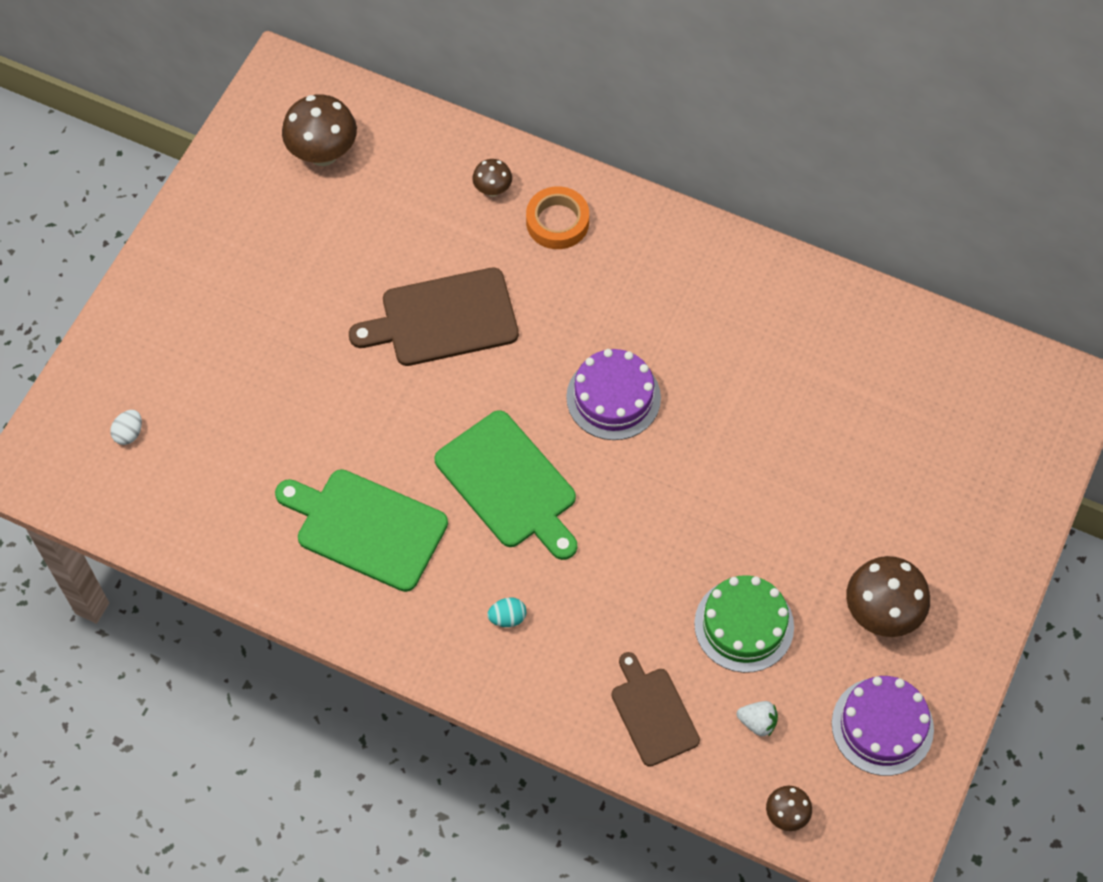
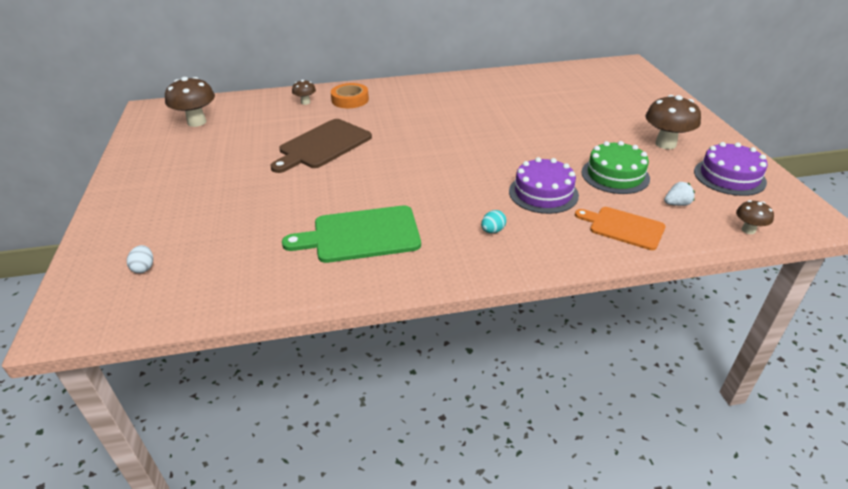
camera: 35 degrees left, 25 degrees down
(509, 484) = (428, 182): green cutting board -> none
(613, 397) = (445, 135): purple cake -> purple cake (543, 193)
(653, 713) = (623, 227): brown cutting board -> orange cutting board

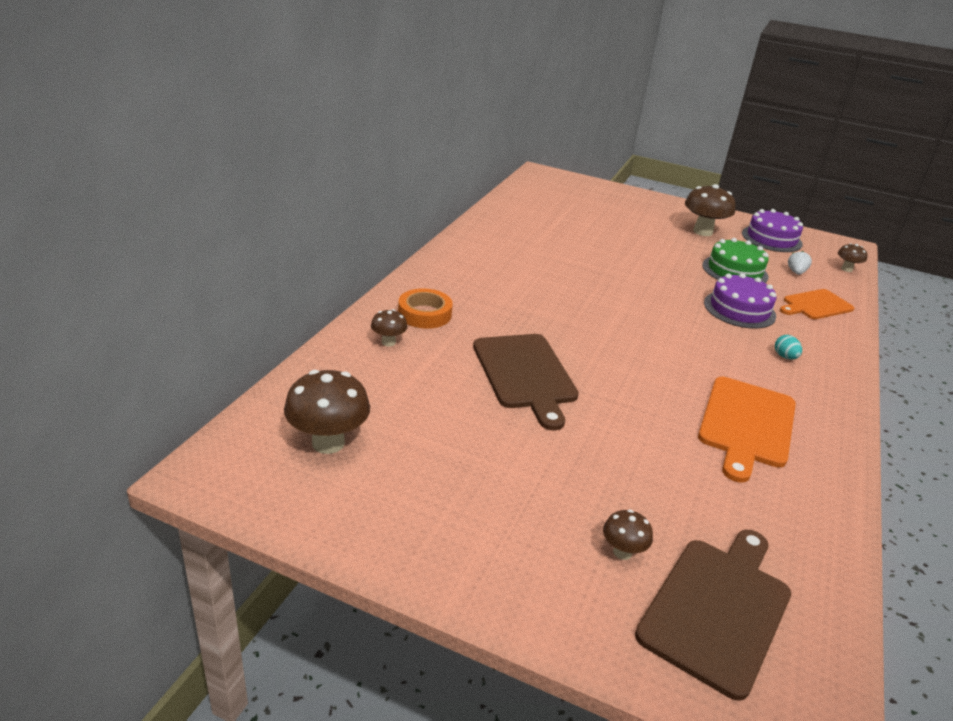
camera: 60 degrees left, 5 degrees down
(144, 268) = (717, 609): white egg -> brown cutting board
(173, 224) = (622, 552): none -> brown mushroom
(361, 235) = (746, 424): green cutting board -> orange cutting board

